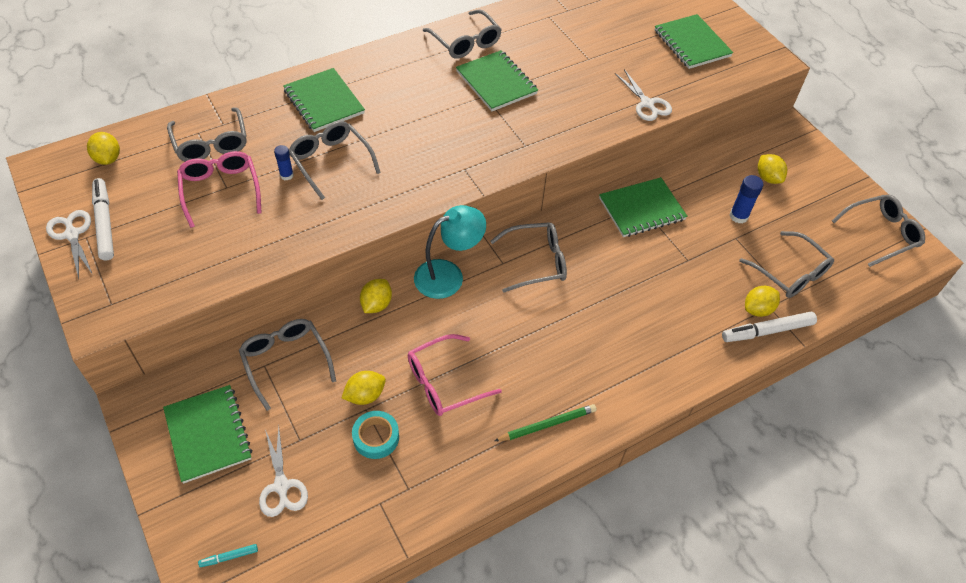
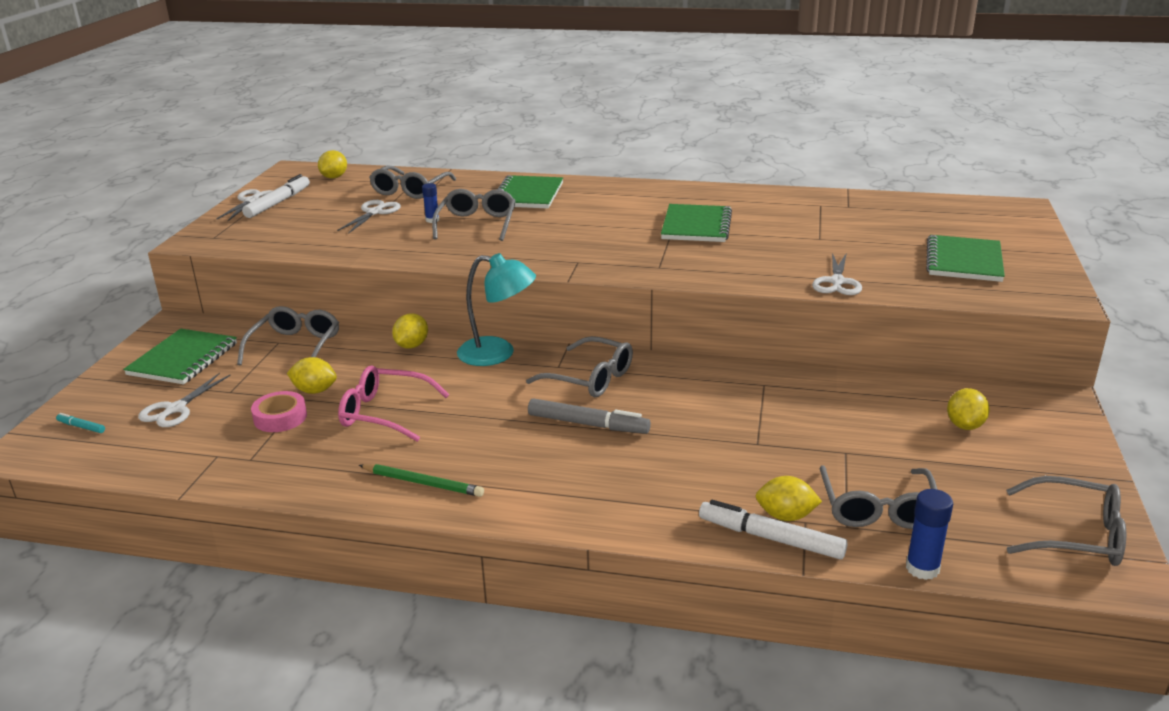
camera: 45 degrees right, 25 degrees down
(220, 190) = (374, 212): pink glasses -> white scissors
(376, 304) = (411, 345): yellow lemon -> yellow lemon turned 45 degrees counterclockwise
(376, 437) = (280, 417): turquoise tape -> pink tape
(465, 42) = (708, 198): grey glasses -> none
(582, 305) = (588, 424): none -> grey marker
(642, 209) = (760, 388): green notebook -> none
(738, 216) = (876, 438): blue glue stick -> blue glue stick (922, 568)

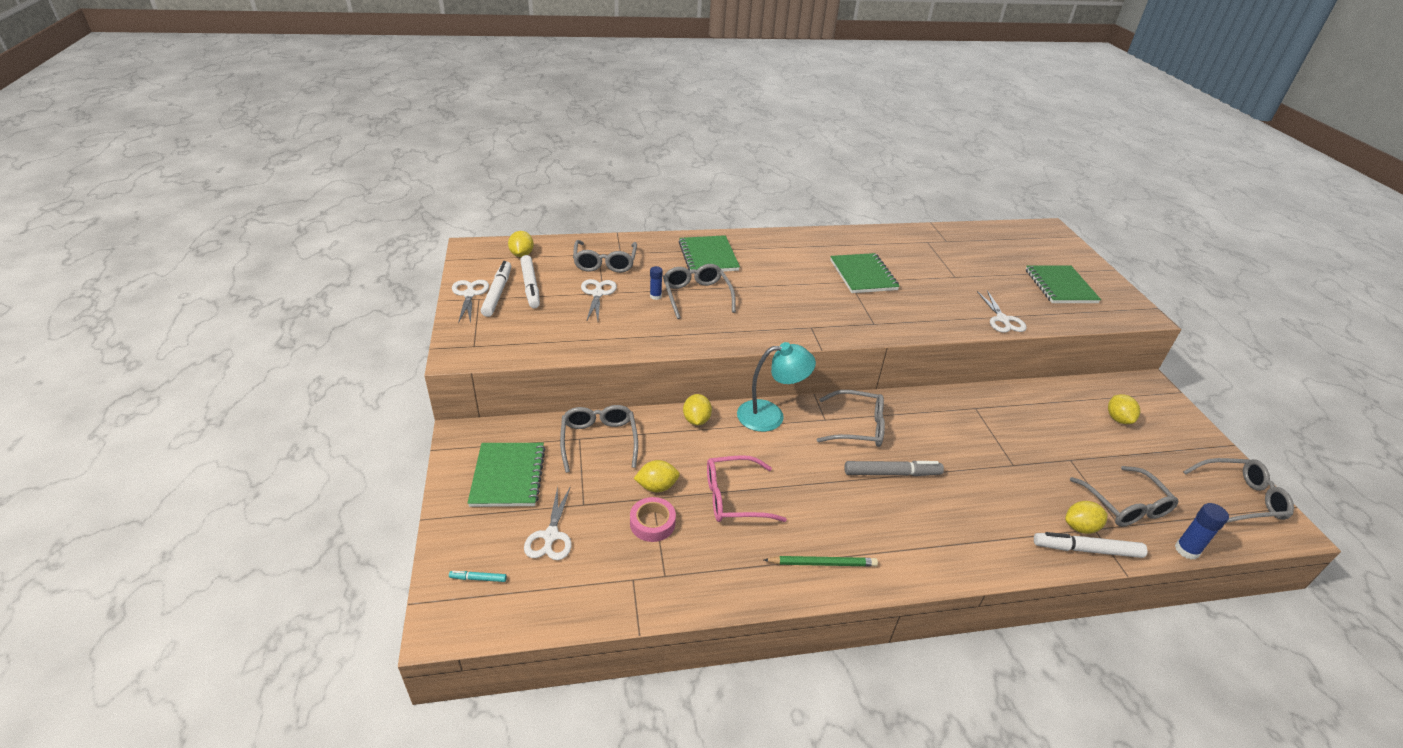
camera: 25 degrees left, 10 degrees up
(315, 201) = (530, 286): none -> white marker

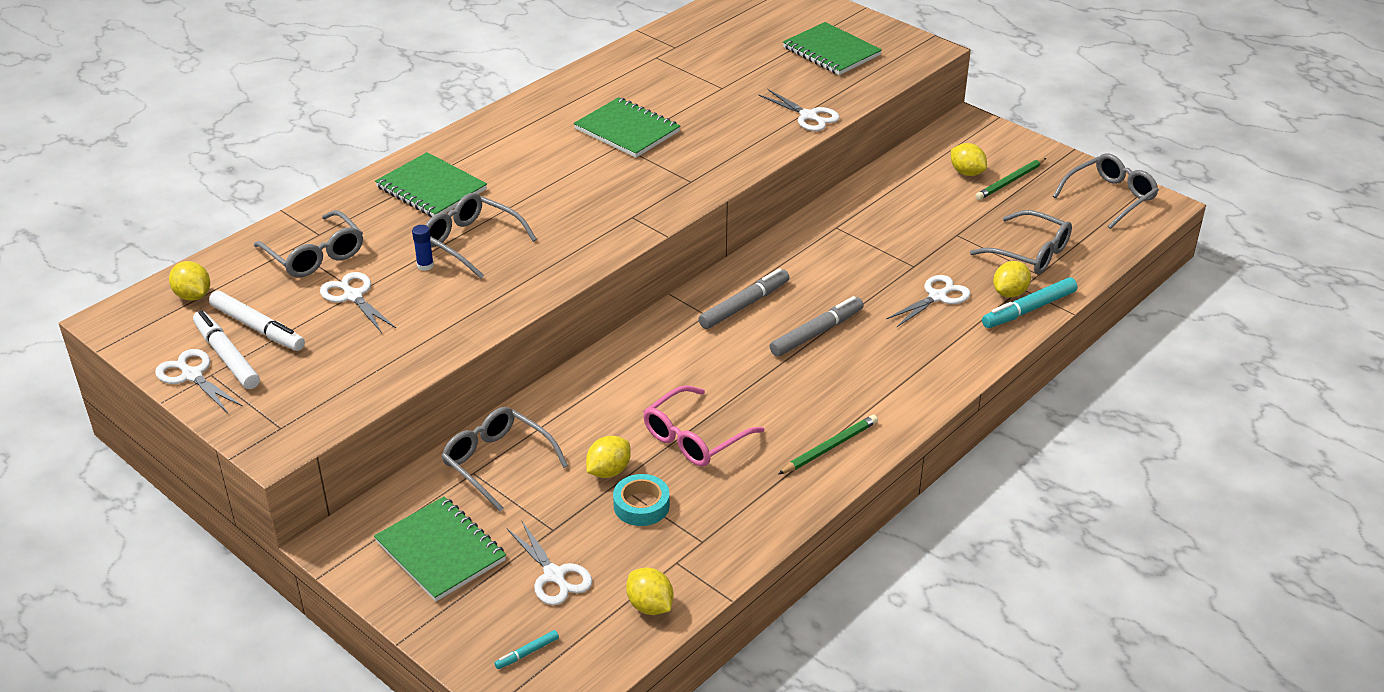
camera: 35 degrees left, 0 degrees up
(652, 523) = (641, 505): pink tape -> turquoise tape
(696, 420) = (578, 386): yellow lemon -> yellow lemon (650, 606)
(770, 415) = (648, 339): turquoise lamp -> none
(857, 427) = (744, 305): grey glasses -> grey marker
(1013, 497) = (937, 297): none -> white scissors
(1086, 550) = (1028, 310): white marker -> turquoise marker
(1152, 442) = (1010, 181): none -> green pencil
(1186, 550) = (1101, 266): blue glue stick -> none

